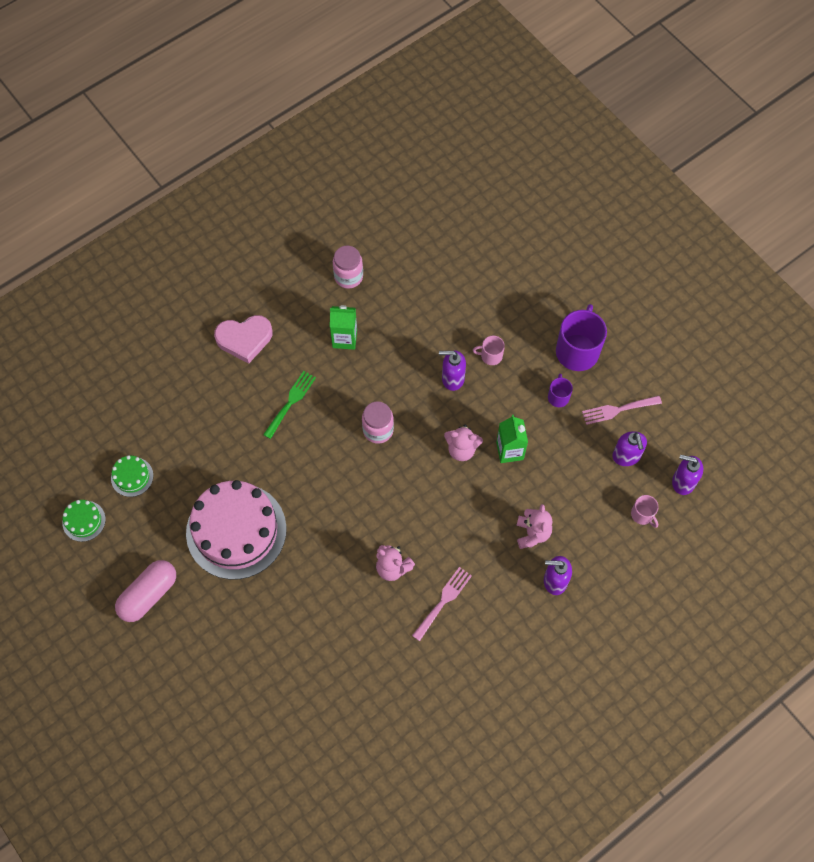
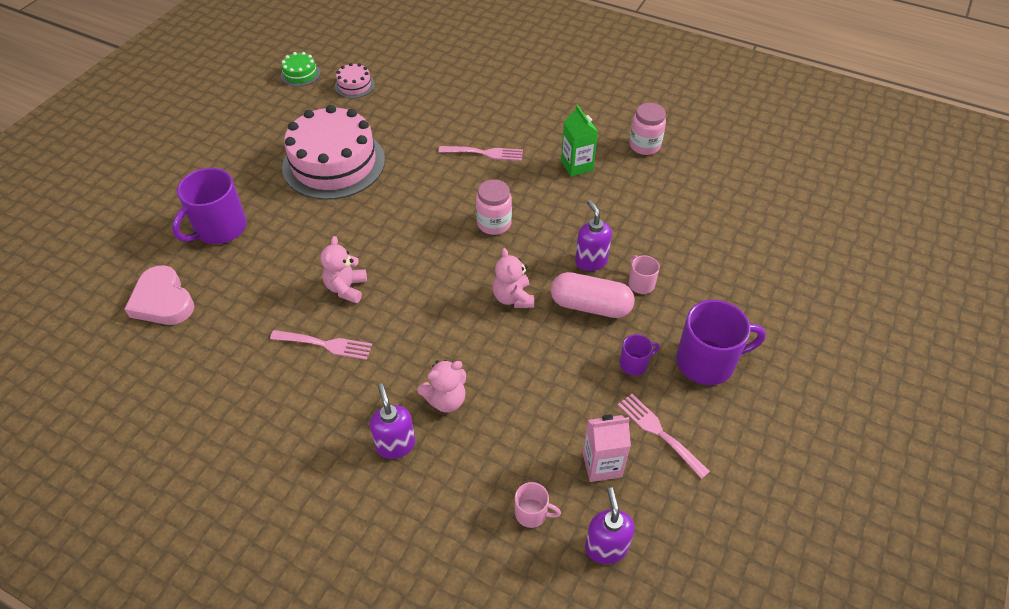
camera: 65 degrees right, 15 degrees down
(132, 477) = (354, 85): green cake -> pink cake
(149, 595) = (247, 132): pink capsule -> pink capsule (590, 306)
(244, 339) = (528, 103): pink heart -> pink heart (163, 301)
(271, 651) = (219, 228): none -> purple mug
(290, 402) = (485, 153): green fork -> pink fork
(509, 450) = (537, 341): green carton -> none
(626, 456) = (602, 464): purple soap dispenser -> pink carton
(642, 515) = (532, 513): pink mug -> pink mug turned 105 degrees counterclockwise

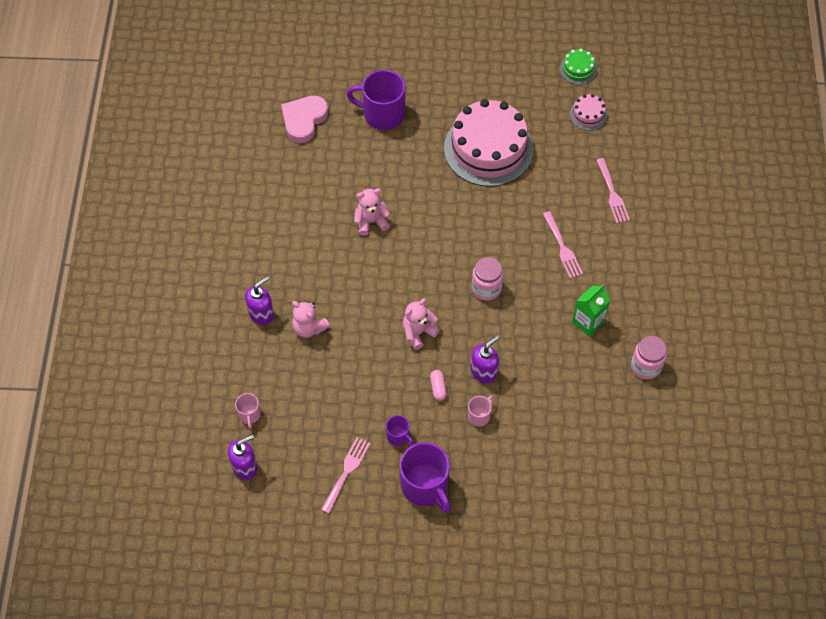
camera: 65 degrees right, 10 degrees up
(326, 344) = (317, 234): pink fork -> pink fork (612, 193)
(590, 306) = (438, 388): pink capsule -> pink capsule, size x0.47
(602, 464) = (304, 443): pink carton -> none

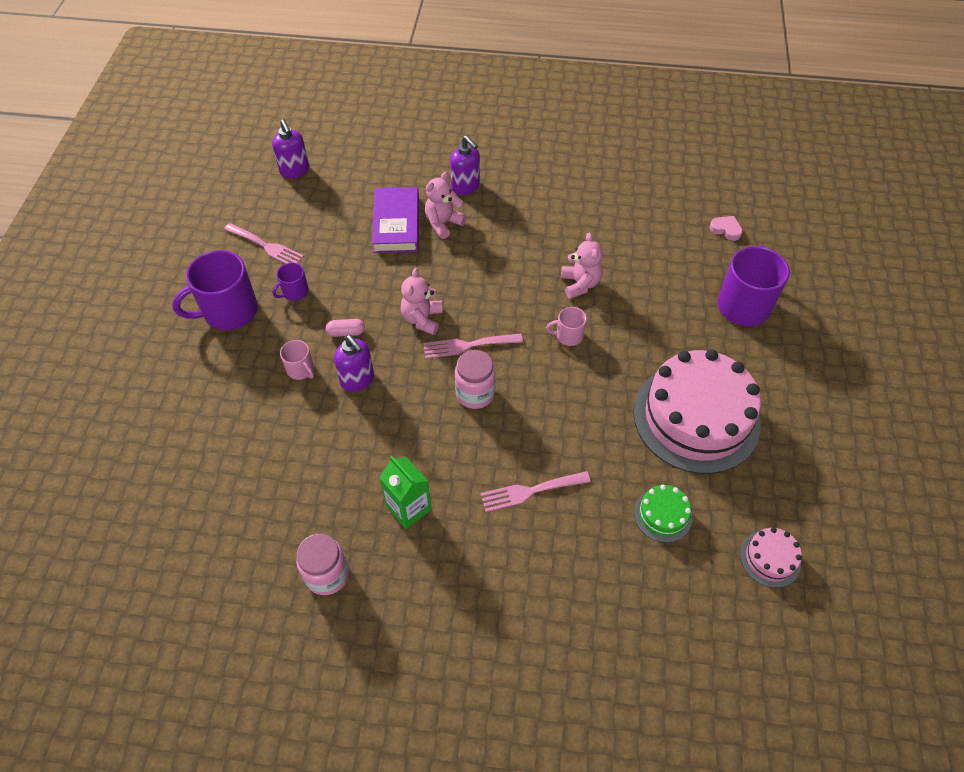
camera: 95 degrees right, 5 degrees down
(249, 414) = (350, 175): pink mug -> pink mug (568, 336)
(304, 120) = (726, 229): pink heart -> pink heart, size x0.50
(312, 366) = (396, 224): none -> purple book
(418, 332) = (422, 319): pink teddy bear -> pink teddy bear turned 135 degrees counterclockwise
(578, 69) = (859, 555): green cake -> green cake (662, 515)
(612, 193) = (622, 573): pink fork -> pink fork (468, 345)

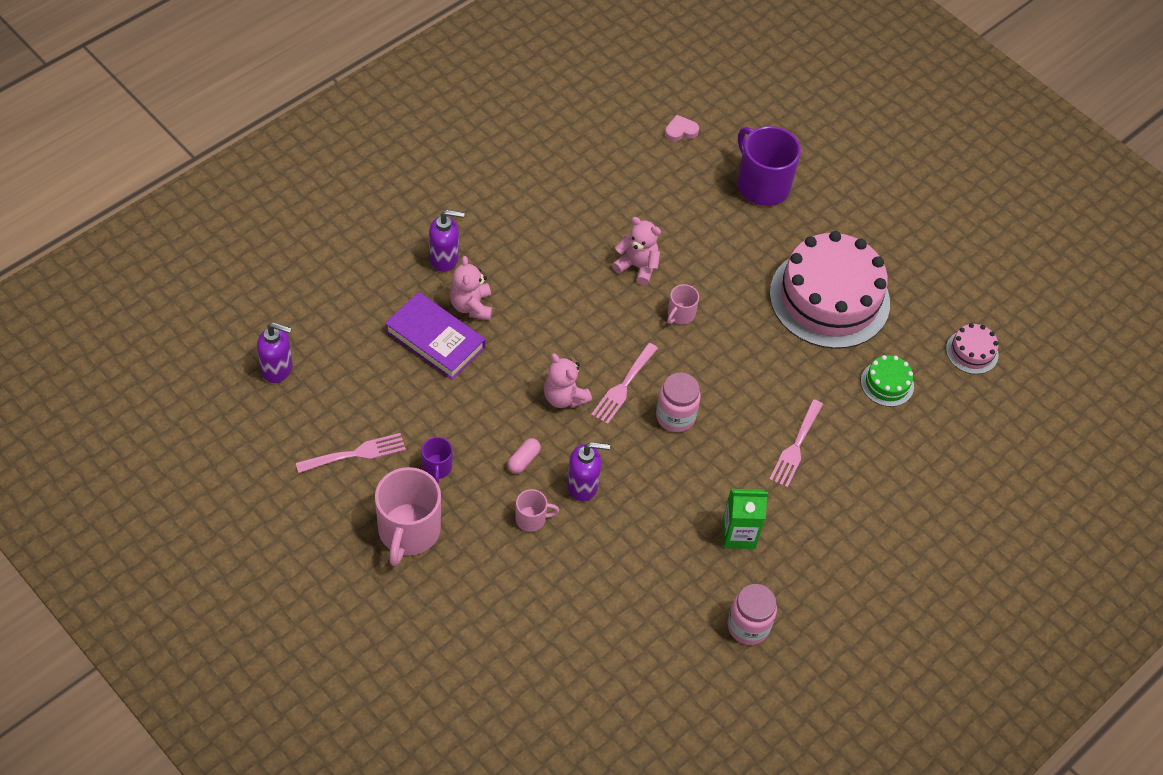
camera: 55 degrees left, 0 degrees up
(229, 311) = (408, 531): purple mug -> pink mug

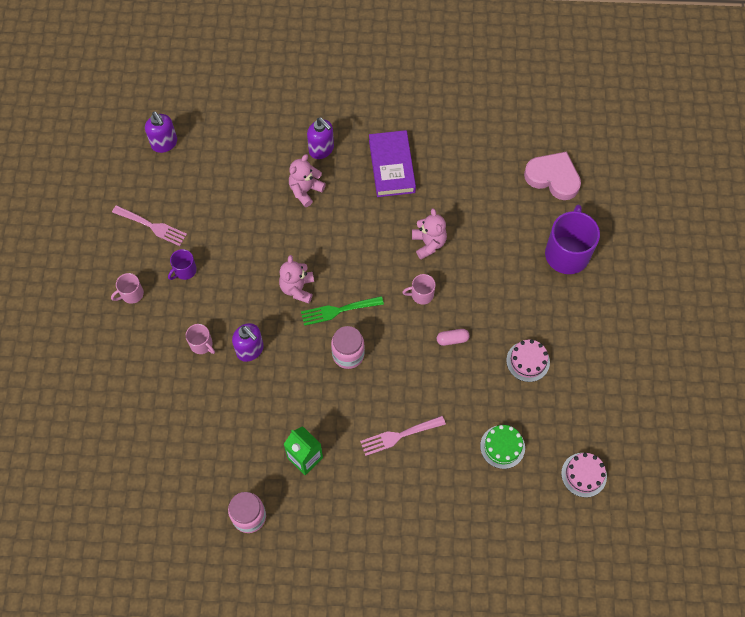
camera: 50 degrees right, 10 degrees up
(408, 531) = (131, 294): pink mug -> pink mug, size x0.49
(435, 340) = (264, 194): purple book -> purple book (391, 166)
(523, 460) = (234, 306): pink capsule -> pink capsule (452, 339)
(623, 386) = (338, 310): pink fork -> green fork
(680, 131) = (553, 177): pink heart -> pink heart, size x2.01
(829, 298) = (528, 361): pink cake -> pink cake, size x0.43

